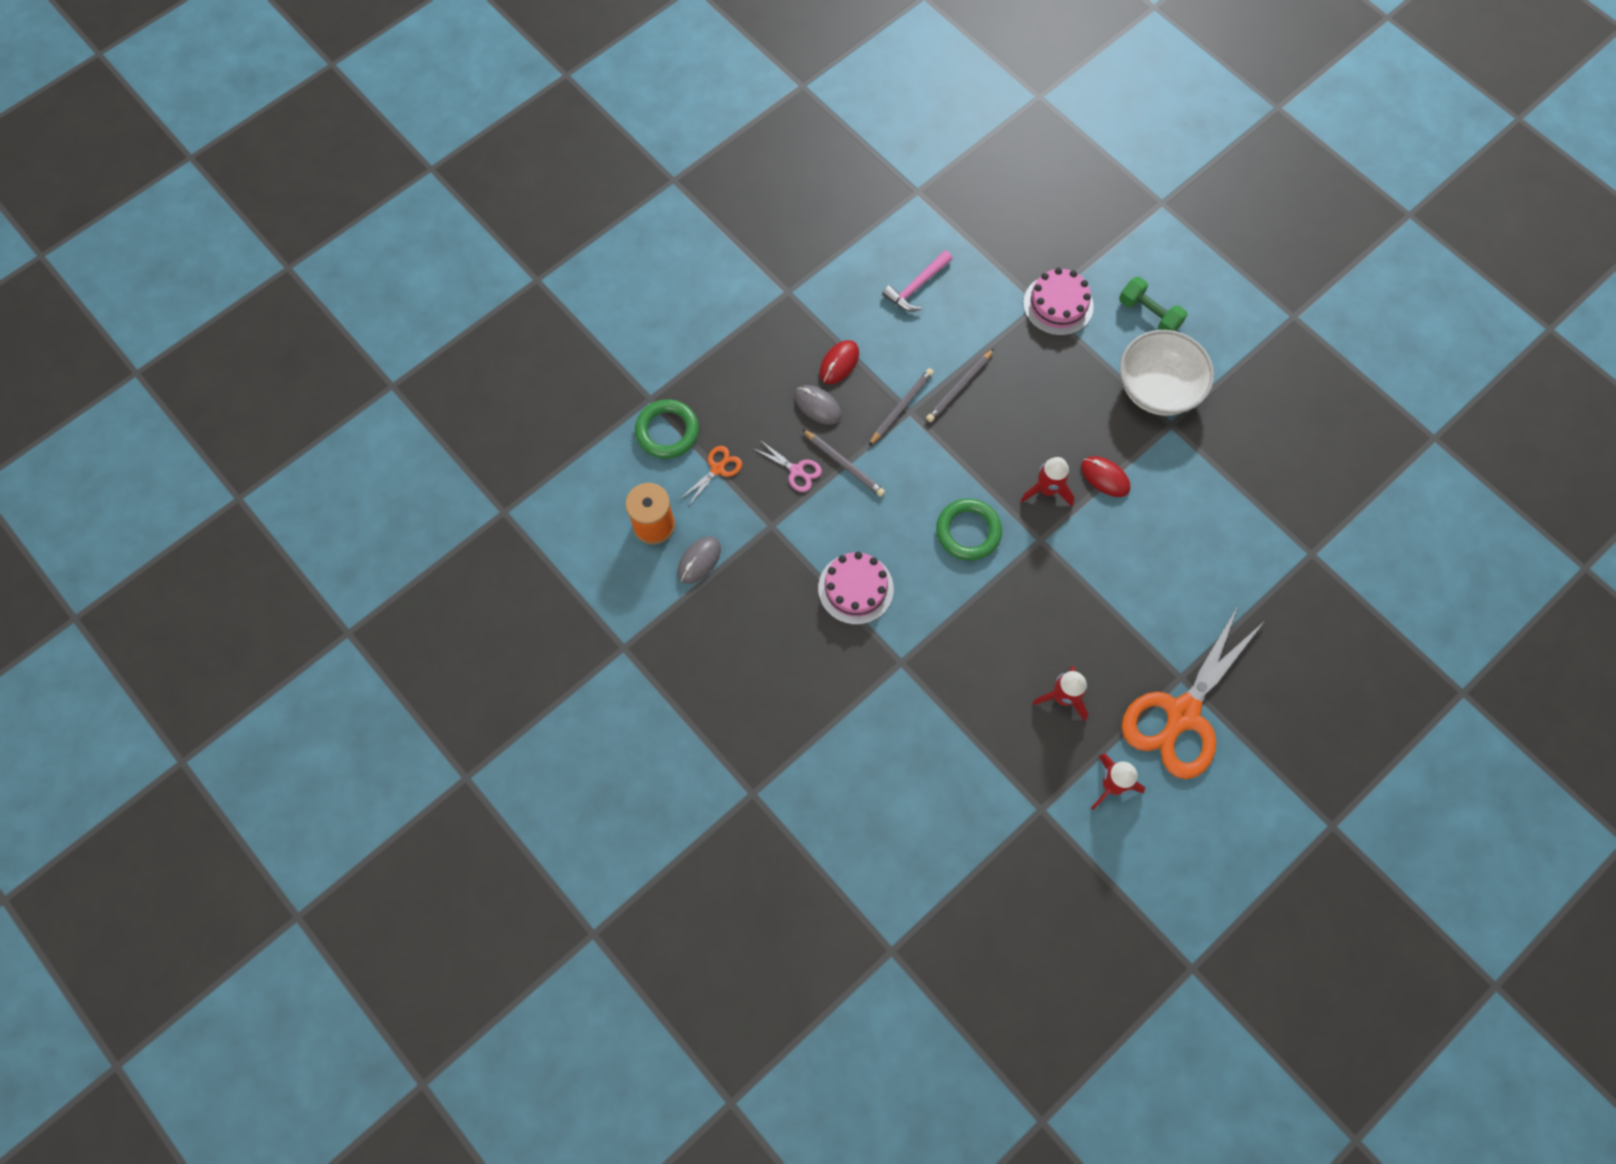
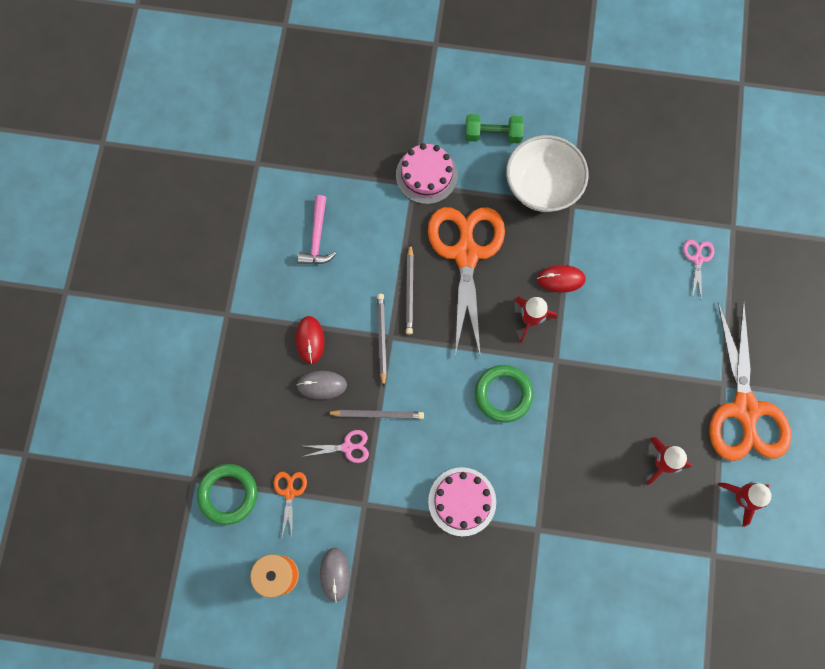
camera: 40 degrees left, 5 degrees up
(1036, 394) = (466, 254): none -> orange scissors
(1251, 556) = (697, 259): none -> pink scissors

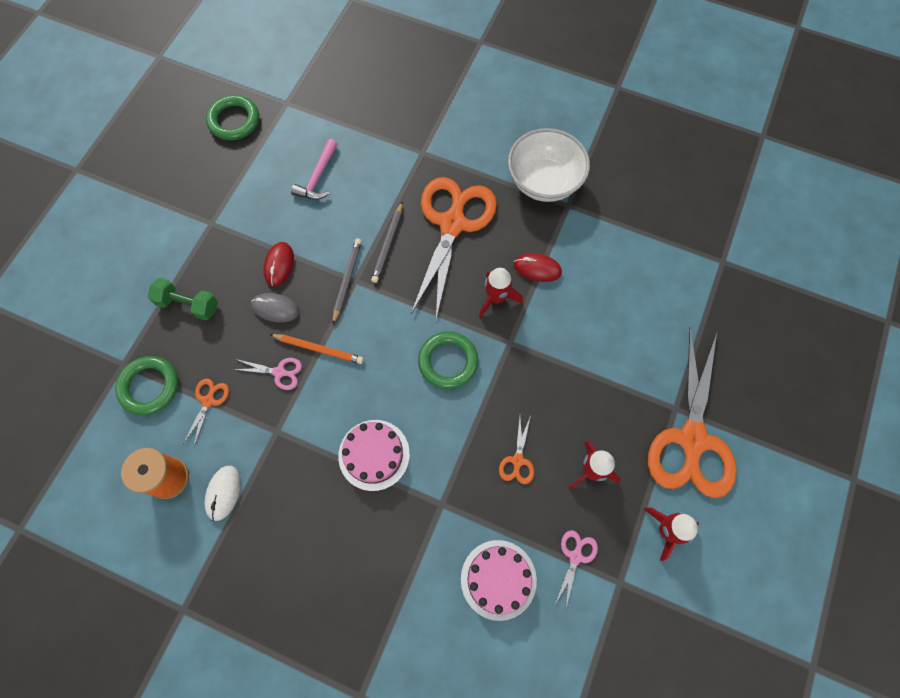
camera: 15 degrees right, 5 degrees down
(210, 196) = (234, 120): none -> green ring
(335, 574) = (223, 493): grey mouse -> white mouse
(377, 414) = (319, 349): grey pencil -> orange pencil
(426, 175) = (437, 147): pink cake -> pink cake (498, 579)
(493, 134) = (510, 127): green dumbbell -> green dumbbell (188, 304)
(594, 471) = (517, 460): none -> orange scissors
(697, 259) = (679, 282): pink scissors -> pink scissors (575, 556)

